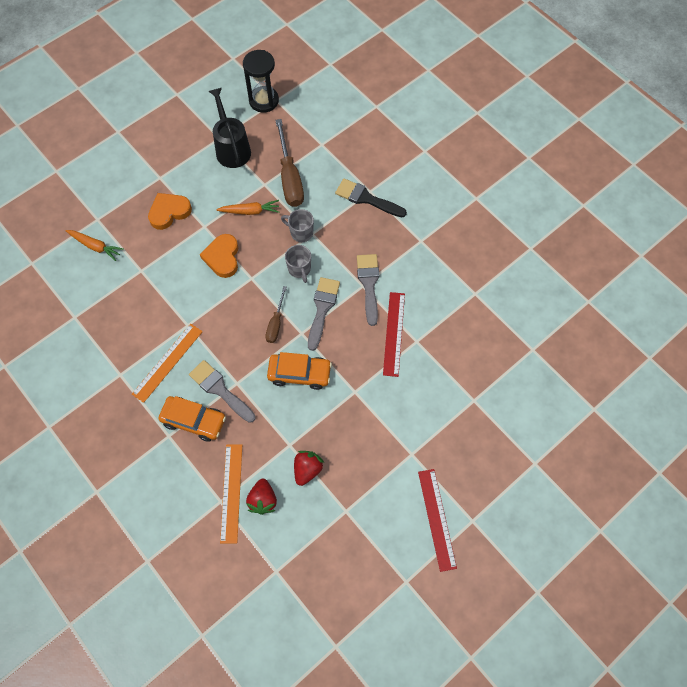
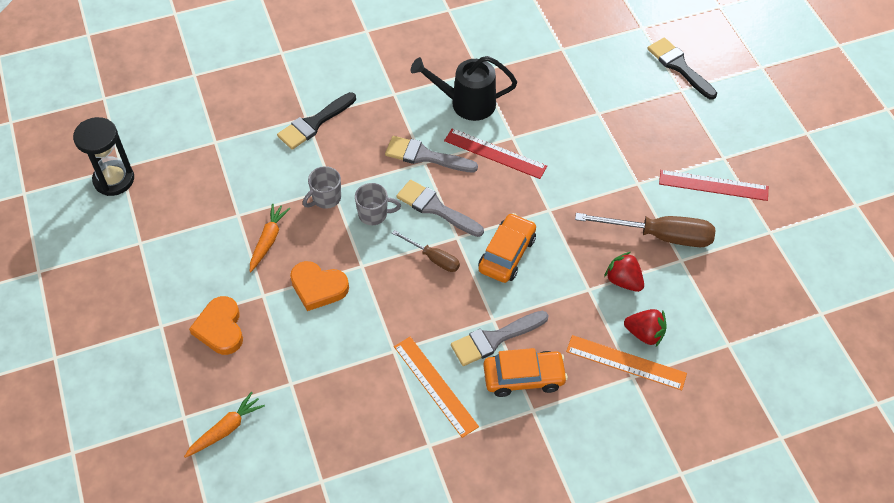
camera: 70 degrees left, 10 degrees down
(194, 420) = (523, 377): orange car -> orange car turned 45 degrees clockwise
(231, 148) = (164, 233): black watering can -> black watering can (466, 103)
(290, 177) = (243, 186): brown screwdriver -> brown screwdriver (660, 236)
(562, 454) = (679, 66): none -> black brush

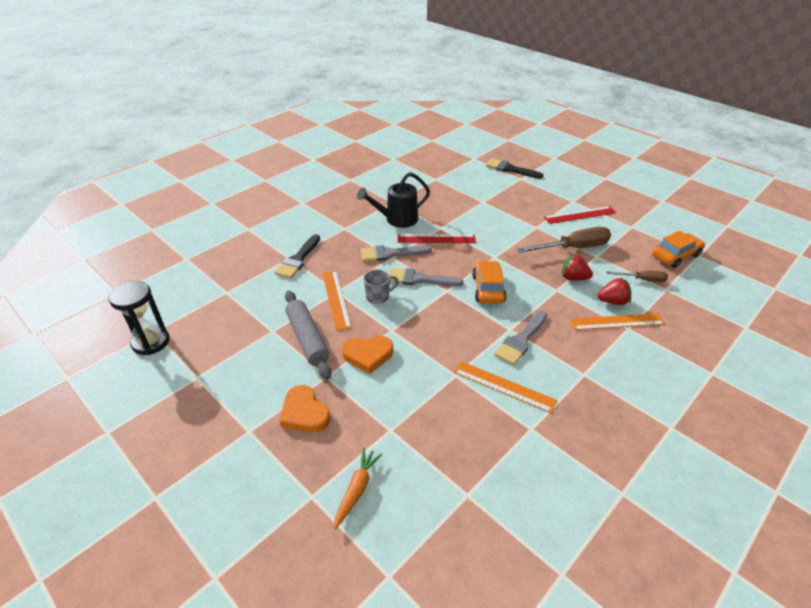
camera: 25 degrees left, 15 degrees down
(268, 240) = (307, 339): orange carrot -> grey rolling pin
(325, 198) = (336, 299): grey mug -> orange ruler
(433, 258) = (440, 308): brown screwdriver -> brown screwdriver (642, 280)
(523, 377) = (560, 356): orange car -> orange car (675, 255)

